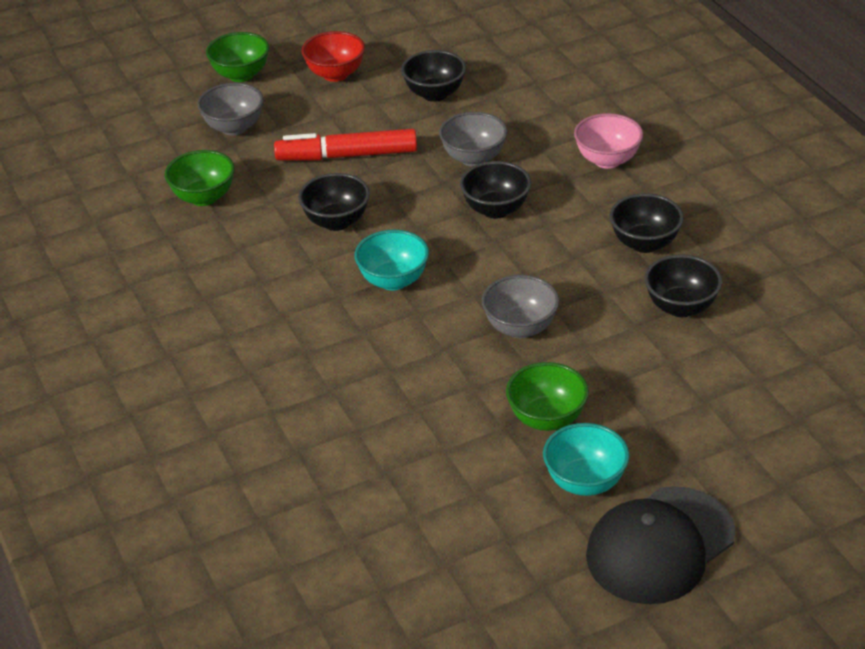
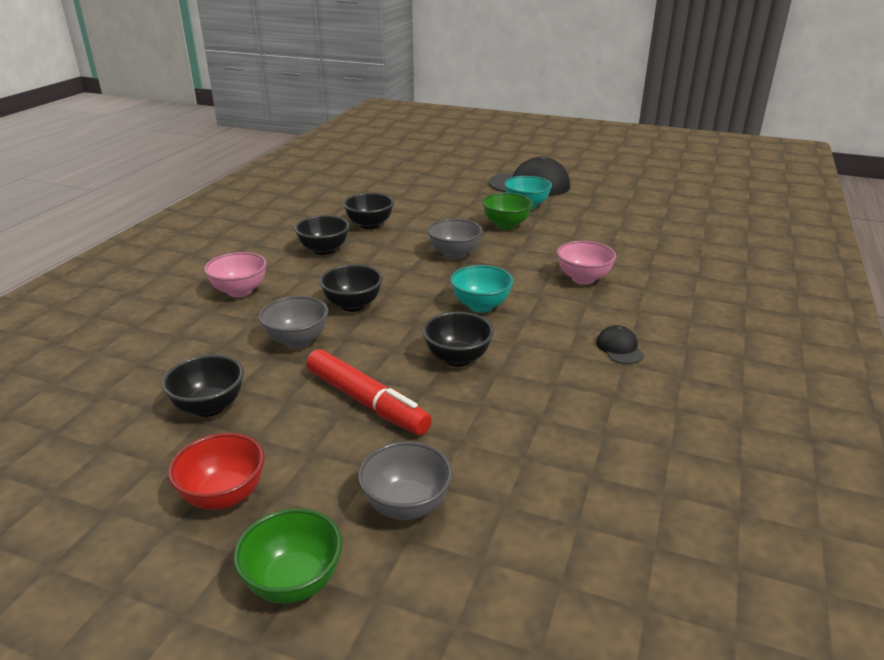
camera: 135 degrees left, 10 degrees down
(204, 197) = (531, 446): green bowl -> none
(223, 314) = (619, 348): none -> black cap
(347, 383) = (583, 279): none -> pink bowl

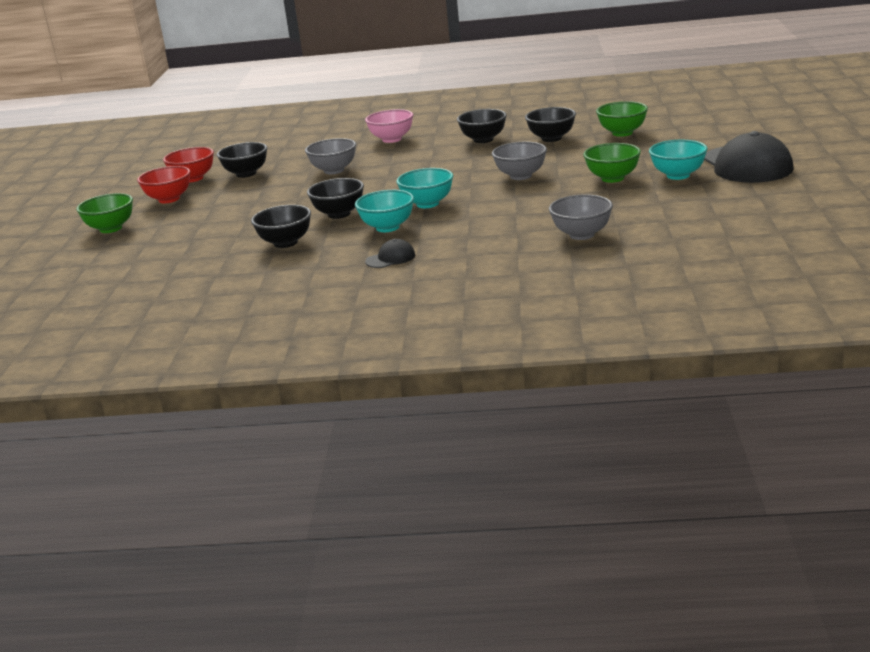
camera: 75 degrees right, 5 degrees down
(155, 460) = (193, 178): none -> red bowl
(353, 305) = (396, 170): black bowl -> black bowl (285, 243)
(366, 401) = (270, 204): red marker -> none
(399, 201) = (622, 133): none -> green bowl
(406, 505) = (173, 236): grey bowl -> grey bowl (582, 235)
(529, 336) = (387, 227): none -> turquoise bowl
(583, 279) = (515, 226): pink bowl -> none

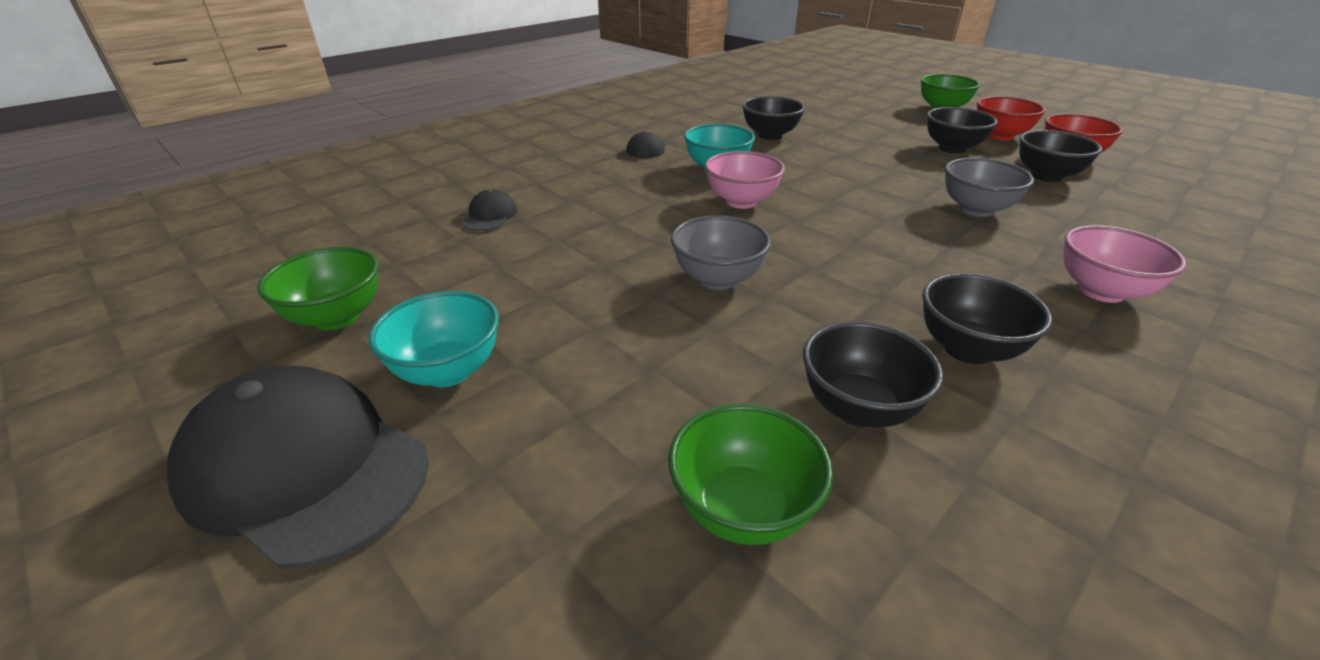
camera: 130 degrees right, 10 degrees up
(339, 214) = (801, 167): black bowl -> black bowl (952, 149)
(427, 204) = (741, 202): turquoise bowl -> pink bowl
(582, 235) = (490, 216): grey bowl -> black cap
(612, 178) = (563, 322): green bowl -> green bowl (337, 317)

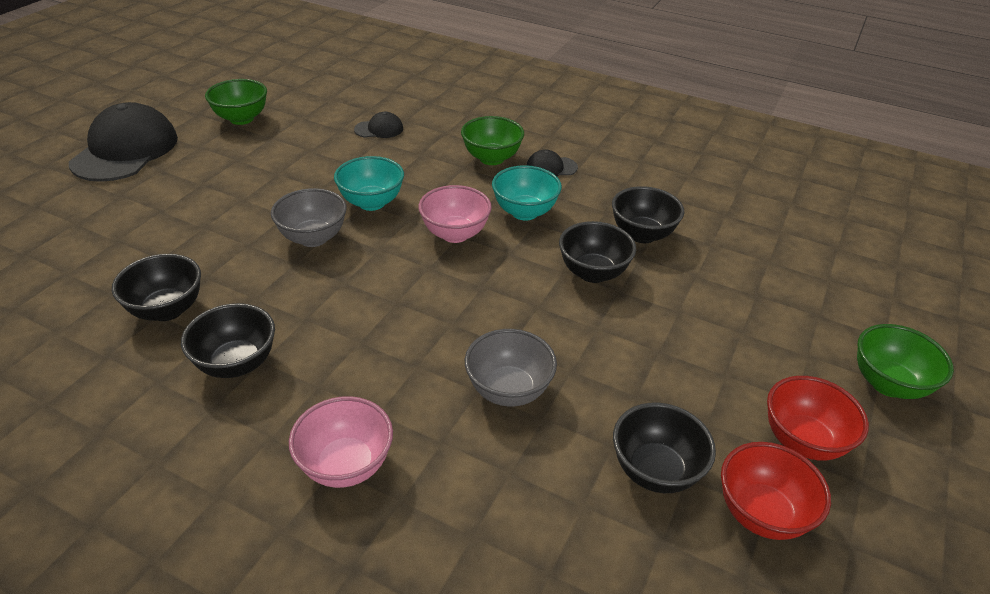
camera: 70 degrees right, 5 degrees up
(448, 371) = (196, 164): turquoise bowl -> turquoise bowl (371, 202)
(743, 509) = (89, 273): green bowl -> green bowl (491, 158)
(952, 149) = (704, 384): black bowl -> black bowl (593, 273)

